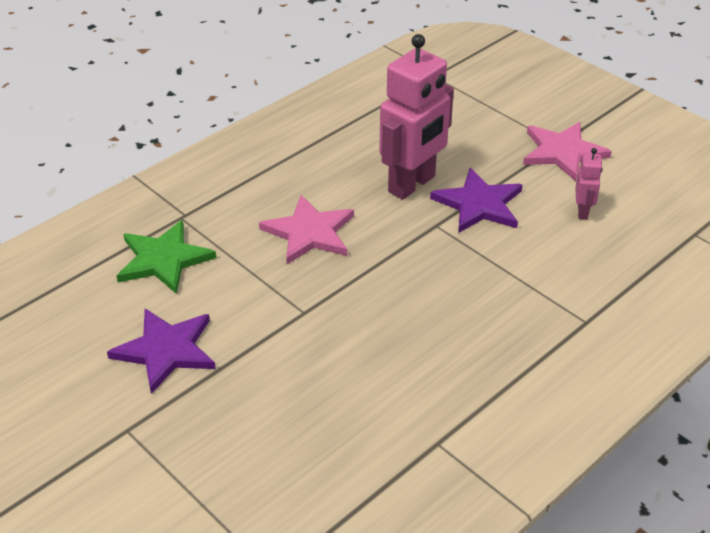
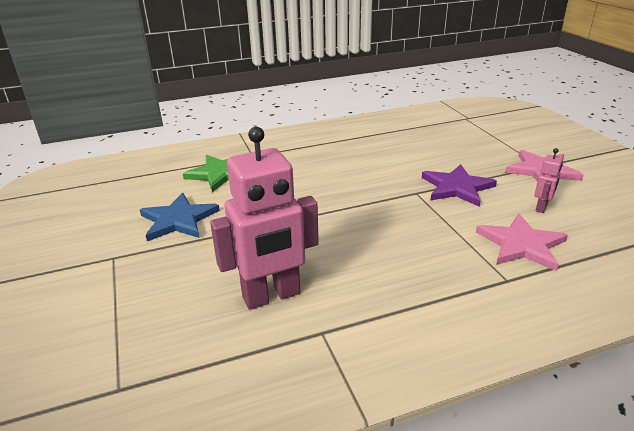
camera: 25 degrees right, 10 degrees down
(166, 350) = (178, 220): purple star -> blue star
(309, 232) = (323, 179): pink star -> pink star (521, 245)
(412, 184) = (413, 168): pink robot -> pink robot (271, 296)

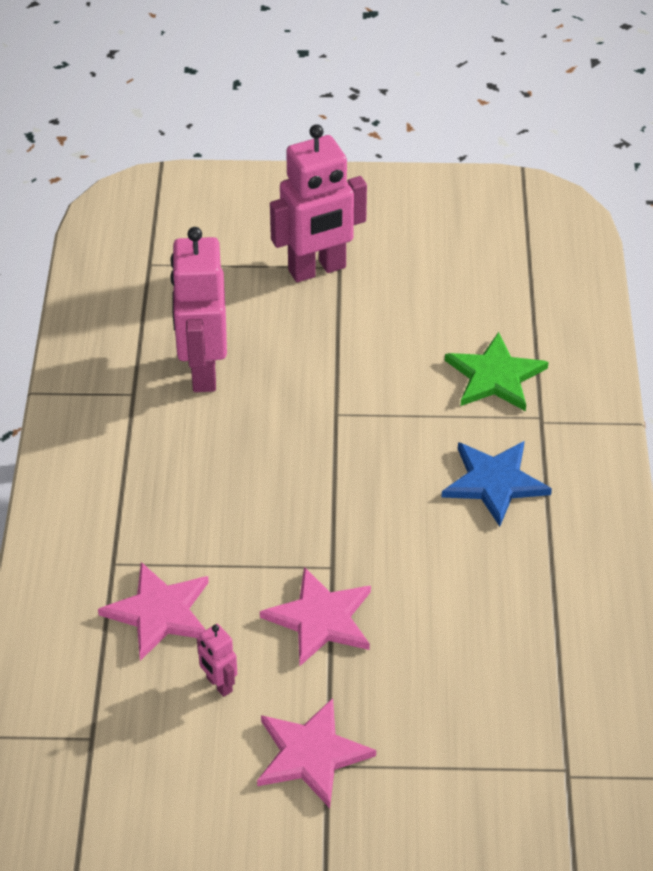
camera: 110 degrees right, 15 degrees up
(118, 267) = (317, 269): none -> pink robot
(178, 220) = (389, 322): blue star -> blue star (494, 482)
(457, 187) = (320, 619): purple star -> pink star

